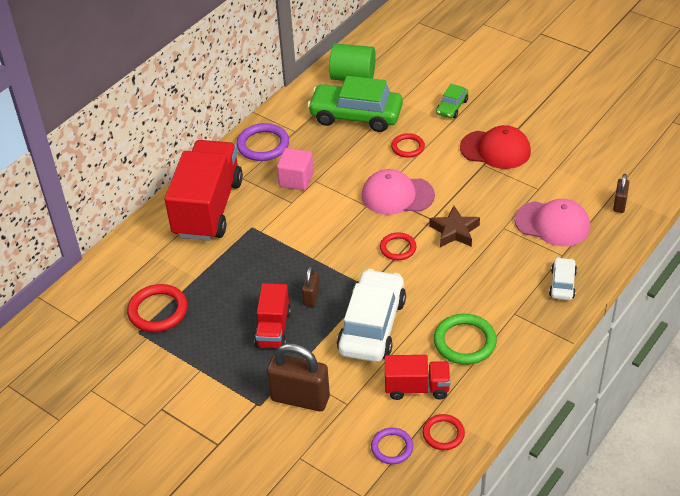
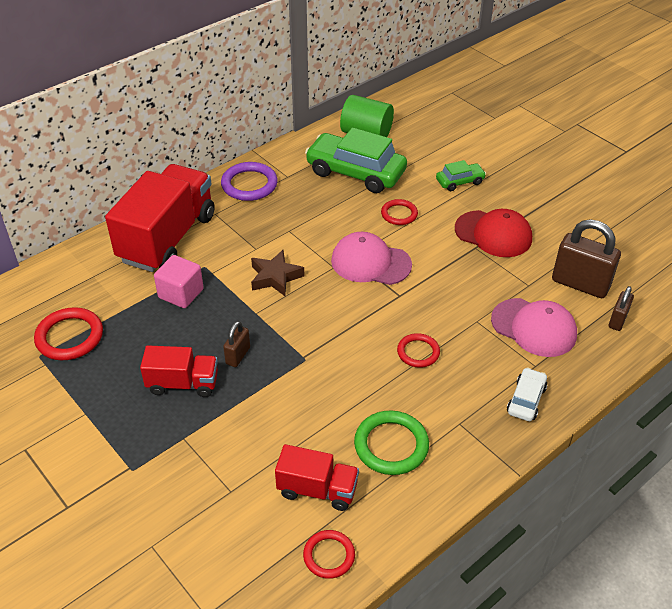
camera: 10 degrees right, 0 degrees up
(273, 329) = (183, 383): red truck -> red truck turned 105 degrees counterclockwise
(296, 179) = (269, 226): pink cube -> pink cube (181, 293)
(300, 398) = (180, 472): brown padlock -> brown padlock (580, 284)
(372, 325) = (292, 403): white car -> none
(392, 447) = (262, 559): purple ring -> none
(398, 248) = (351, 320): red ring -> red ring (418, 352)
(452, 107) = (460, 181): green car -> green car turned 150 degrees counterclockwise
(454, 231) = (420, 314): brown star -> brown star (275, 277)

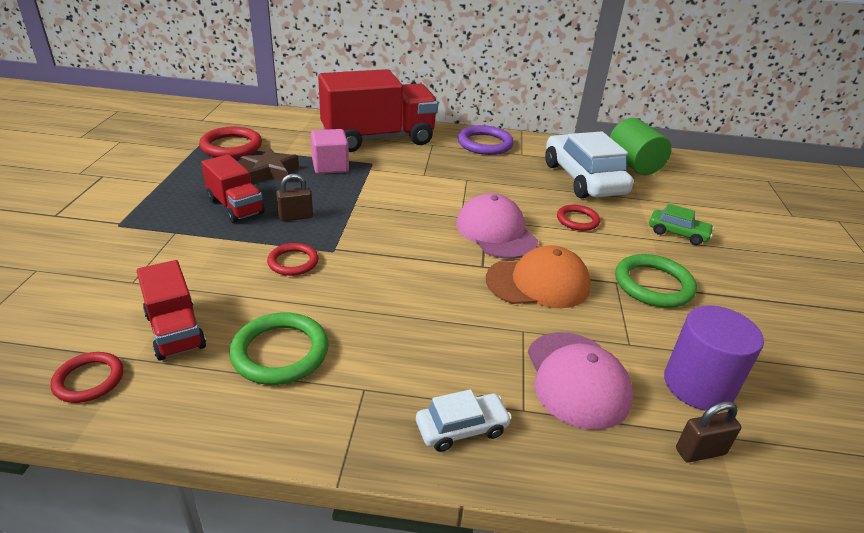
camera: 45 degrees right, 10 degrees down
(275, 277) = (406, 195): brown star -> brown star (270, 171)
(355, 172) = (583, 179): green car -> white car
(418, 352) = (426, 311): red ring -> red ring (293, 262)
(442, 282) = (538, 283): none -> orange cap
(493, 234) = (653, 285): red cap -> green ring
(580, 284) = (698, 385): brown padlock -> purple cylinder

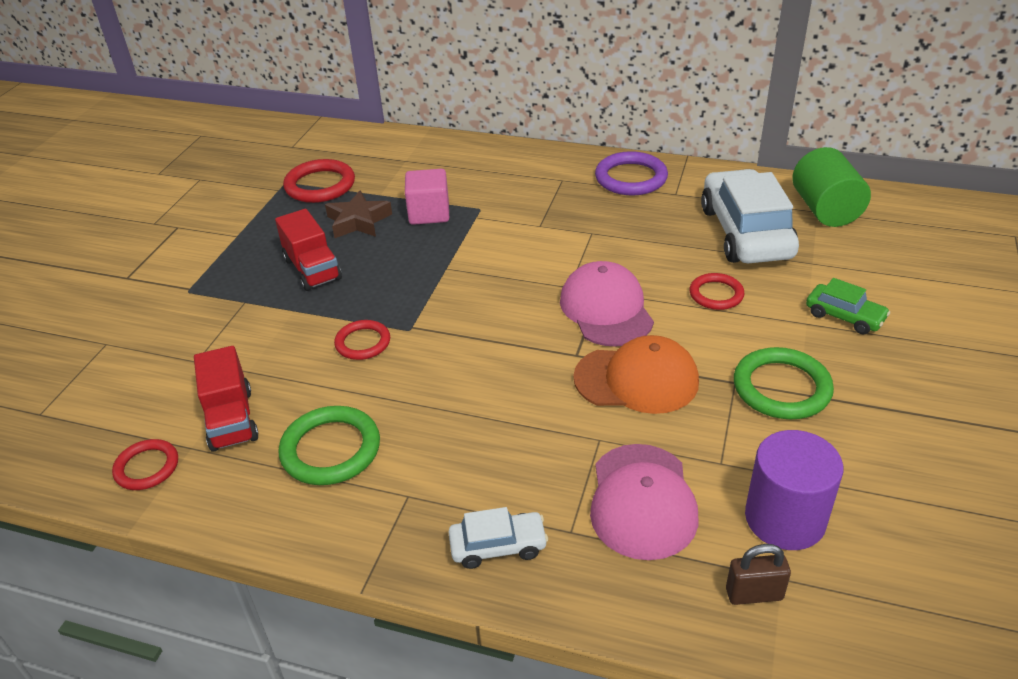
camera: 15 degrees right, 5 degrees up
(296, 217) = (376, 284): brown padlock -> none
(378, 138) = (496, 171): red truck -> none

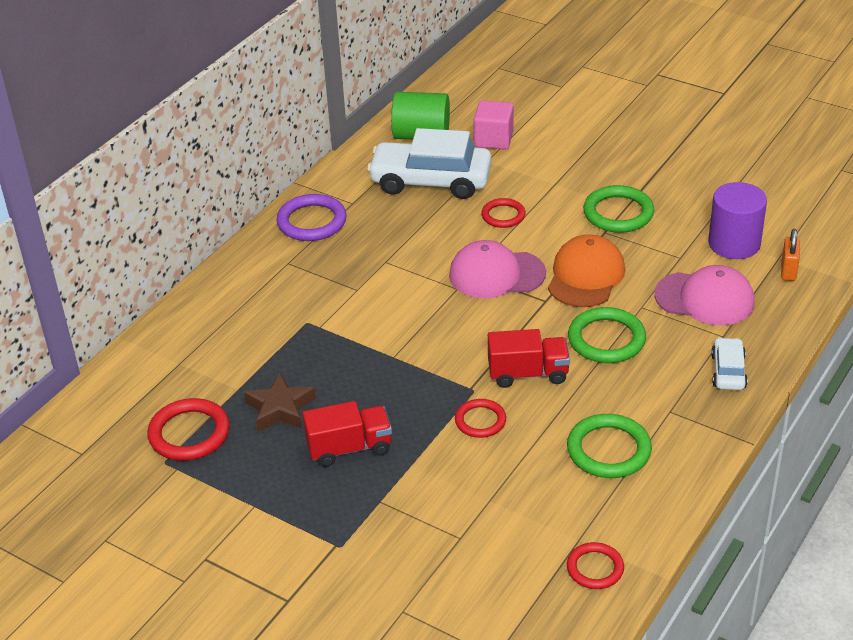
camera: 75 degrees left, 0 degrees up
(231, 419) = (552, 511): red truck -> red truck (528, 373)
(429, 213) = (295, 357): pink cube -> pink cube (493, 139)
(524, 417) = (606, 339): none -> green ring
(754, 594) = (788, 271): brown padlock -> orange padlock
(844, 316) = (555, 165): green car -> none

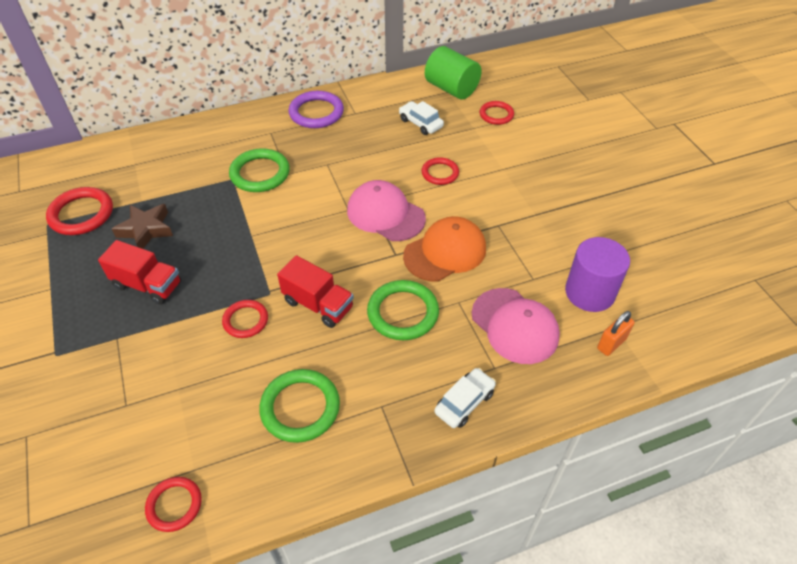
camera: 35 degrees right, 10 degrees up
(430, 181) = (420, 123): white car -> white car, size x0.49
(493, 139) = (496, 115): pink cube -> red ring
(618, 213) = (524, 216): green ring -> green ring (260, 173)

